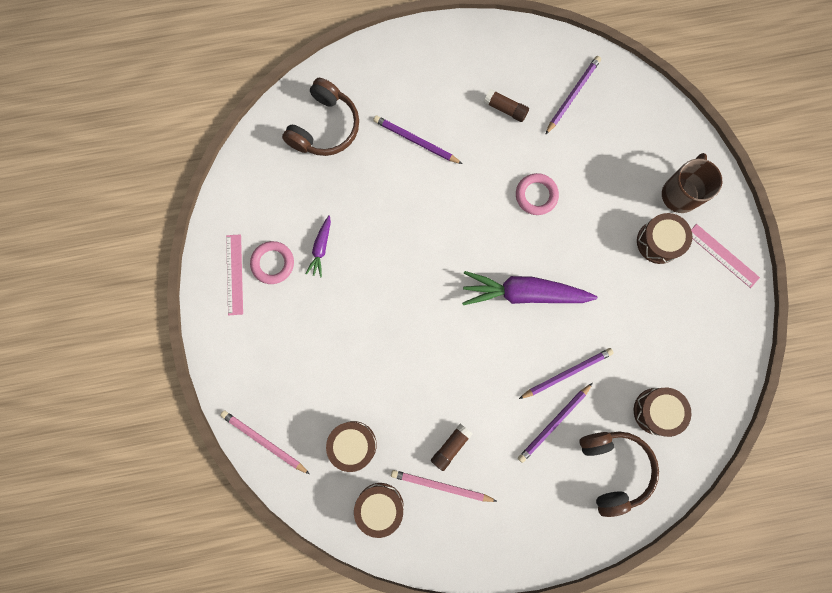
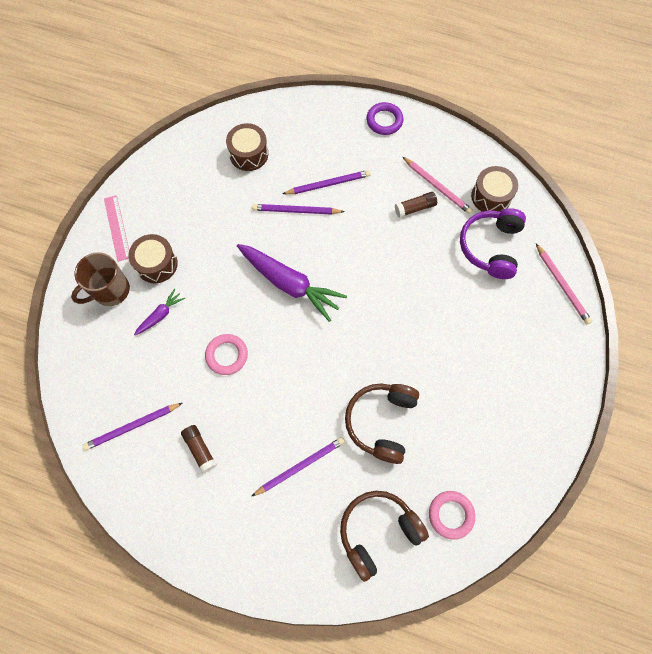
camera: 150 degrees left, 10 degrees down
(234, 274) = (530, 434): pink ruler -> none
(273, 263) = (491, 425): pink ring -> pink ring (451, 515)
(321, 248) = (440, 414): purple carrot -> purple carrot (160, 315)
(353, 444) = (490, 247): brown drum -> purple headphones
(416, 141) = (300, 466): purple pencil -> purple pencil turned 90 degrees counterclockwise
(542, 540) = (384, 121): none -> purple ring
(613, 468) = (305, 136): brown headphones -> brown headphones (381, 422)

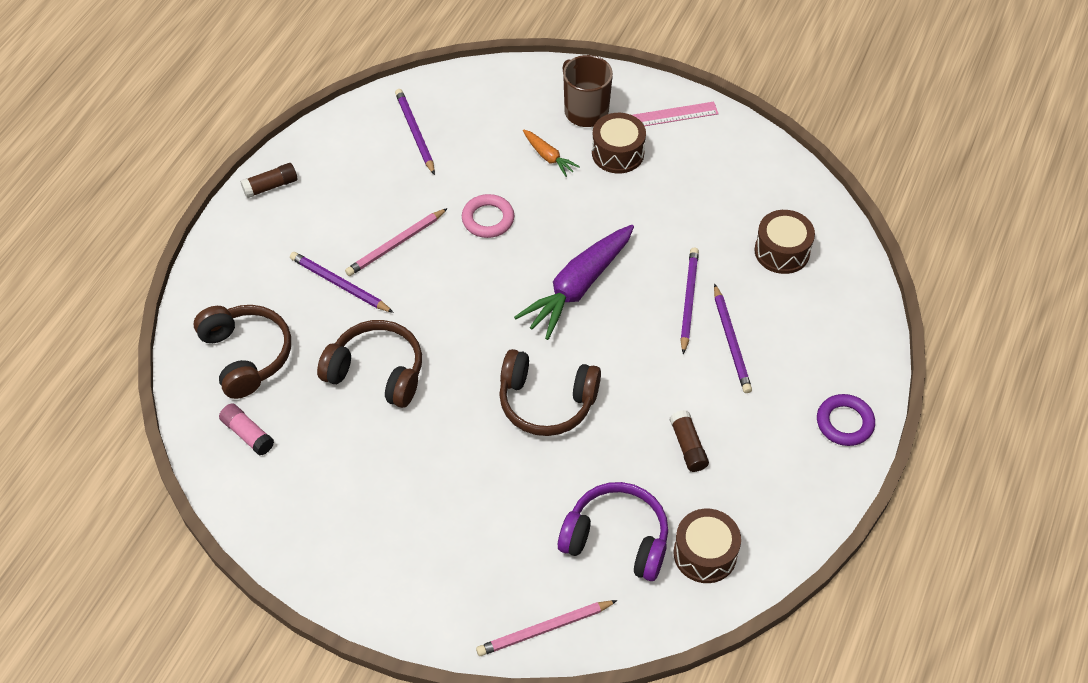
camera: 95 degrees right, 15 degrees down
(160, 315) = (548, 157): purple carrot -> orange carrot
(200, 449) = (377, 191): brown glue stick -> brown glue stick (270, 186)
(300, 466) = (339, 284): purple pencil -> purple pencil turned 150 degrees clockwise
(392, 298) = (546, 402): none -> brown headphones
(437, 187) = (724, 481): pink pencil -> pink pencil (396, 244)
(451, 515) = (248, 434): pink ring -> pink glue stick

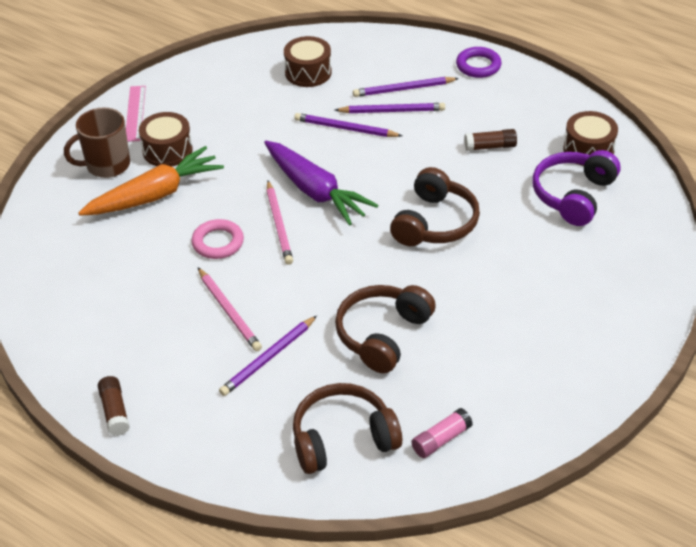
camera: 80 degrees left, 10 degrees down
(415, 133) = (84, 287): purple pencil -> purple pencil (403, 89)
(544, 629) = (655, 245): pink pencil -> pink pencil (279, 225)
(548, 157) = (155, 195): orange carrot -> orange carrot, size x2.07

